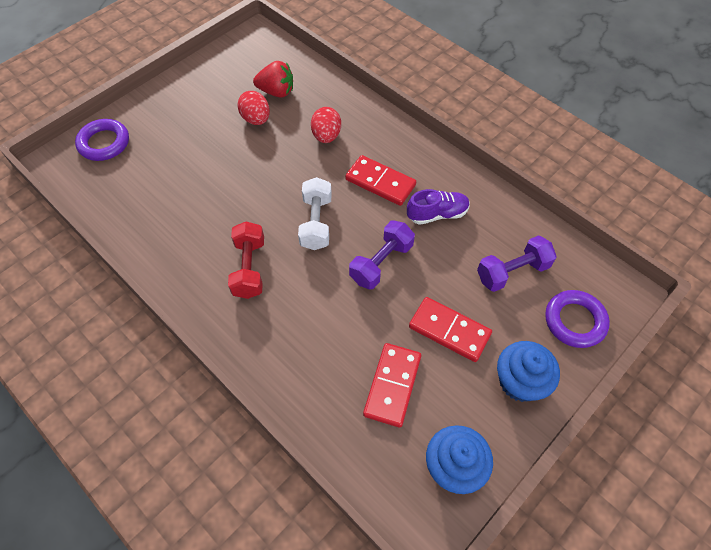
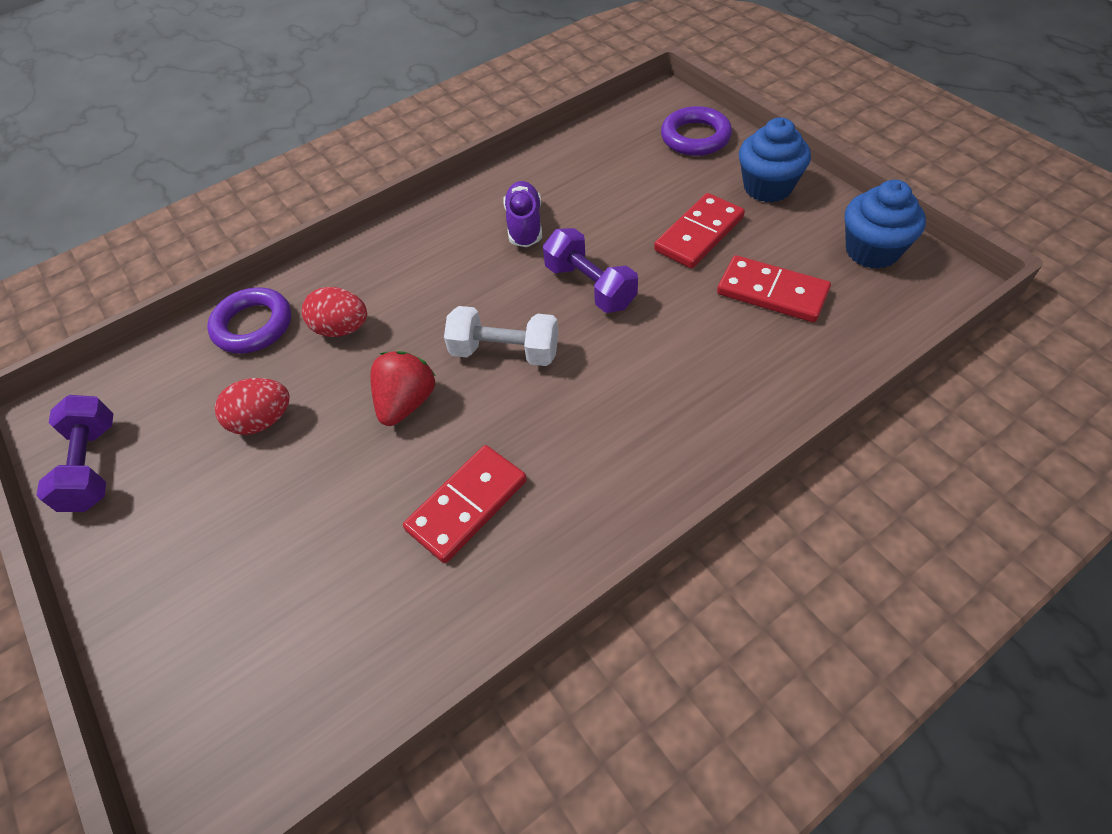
camera: 75 degrees left, 5 degrees down
(104, 143) = (202, 696): purple ring -> purple ring (253, 325)
(249, 268) = (570, 440): red dumbbell -> none
(276, 92) = (213, 389): red strawberry -> red strawberry (406, 402)
(380, 182) = (454, 275): red domino -> red domino (467, 505)
(512, 272) = (625, 173): purple dumbbell -> purple dumbbell (93, 466)

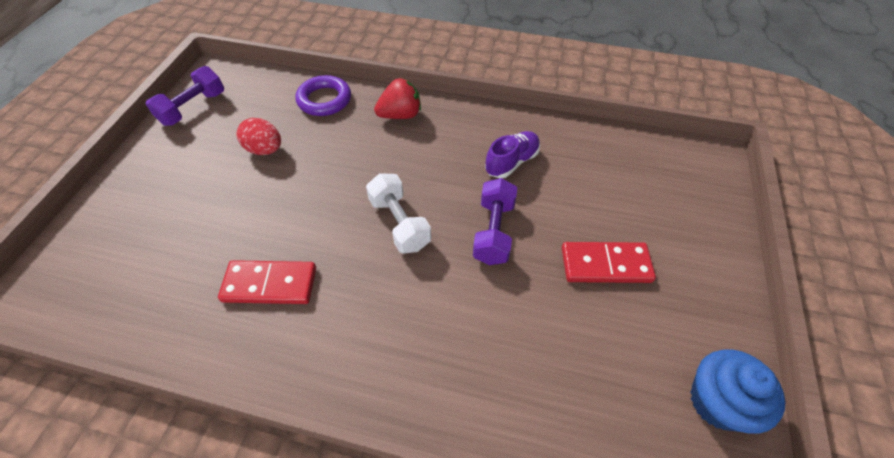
camera: 45 degrees right, 0 degrees up
(342, 329) = (353, 136): red egg -> none
(406, 402) = (323, 202): red strawberry -> red strawberry (400, 115)
(695, 137) = (699, 200): purple ring -> none
(767, 187) = (702, 279): blue cupcake -> none
(772, 292) = (596, 351): red domino -> none

